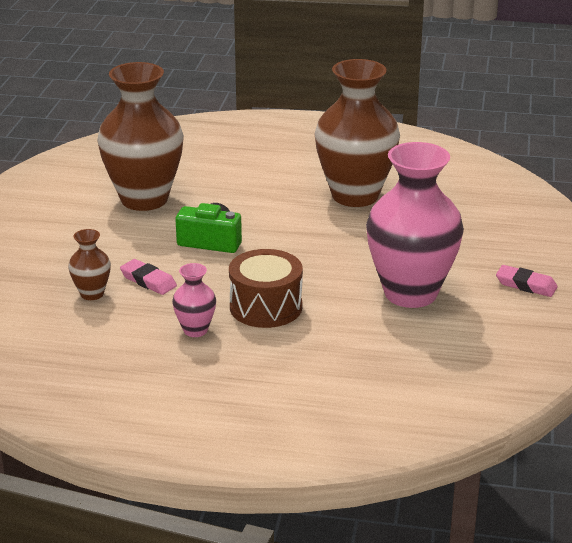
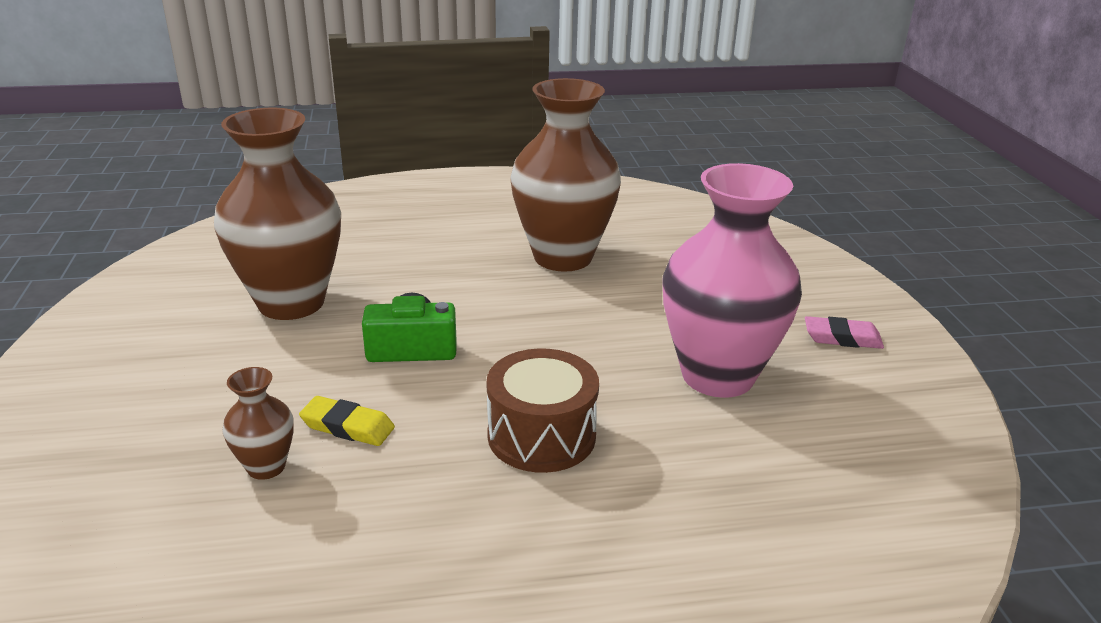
camera: 20 degrees left, 0 degrees up
(148, 281) = (347, 426): pink eraser -> yellow eraser
(195, 330) = (458, 498): pink vase -> none

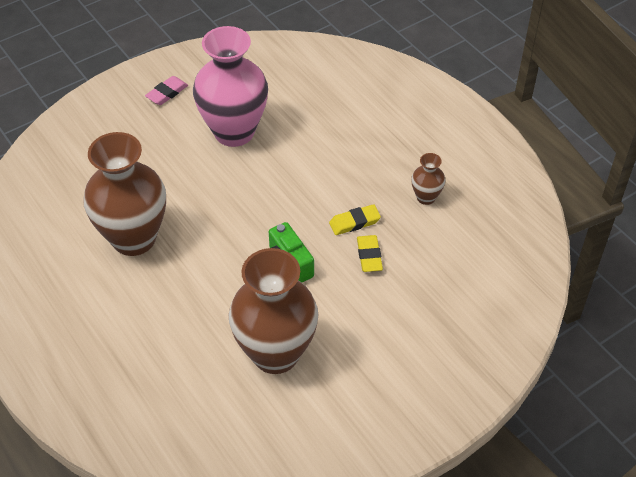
camera: 115 degrees left, 20 degrees up
(266, 467) = (417, 270): brown vase -> brown vase (426, 197)
(426, 435) = (354, 222): none -> yellow eraser
(541, 435) = (326, 180): brown drum -> none
(842, 338) = (167, 93): pink eraser -> pink eraser turned 60 degrees clockwise

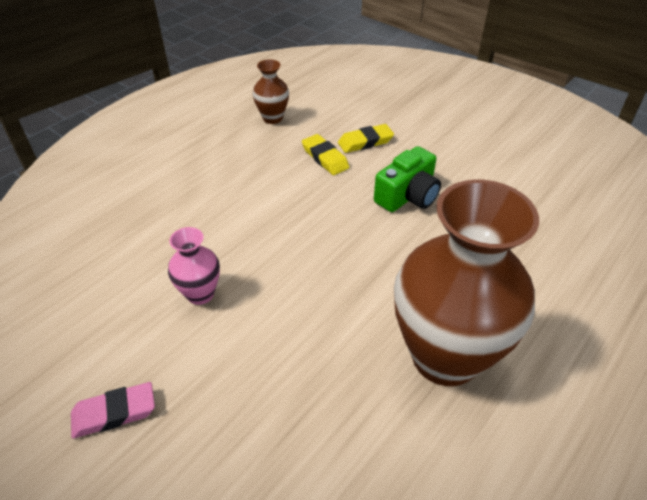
camera: 105 degrees left, 5 degrees down
(167, 93) = (114, 413): pink eraser -> pink eraser turned 45 degrees counterclockwise
(234, 132) = (200, 294): pink vase -> pink vase, size x0.44
(275, 353) = (522, 182): brown vase -> none

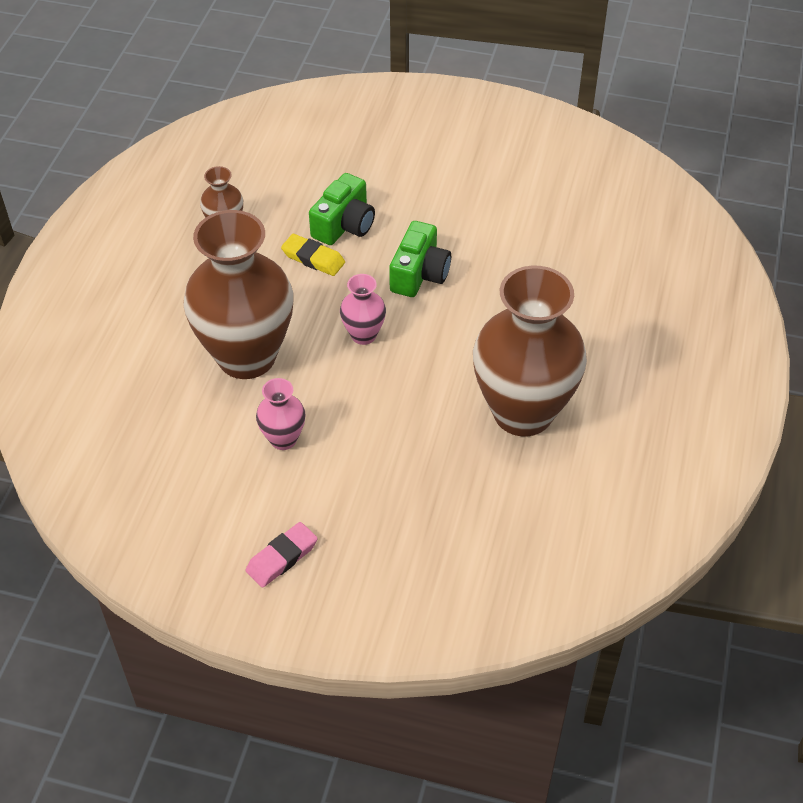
camera: 25 degrees left, 5 degrees up
(220, 213) = (247, 356): none -> brown vase
(329, 229) = (363, 335): none -> pink vase
(365, 142) = (344, 225): yellow eraser -> green camera

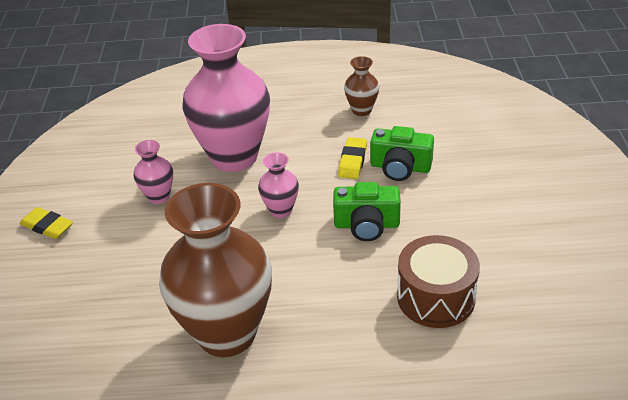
camera: 75 degrees right, 10 degrees down
(247, 356) = (234, 157): brown vase -> pink vase
(282, 557) = (47, 226): pink eraser -> yellow eraser
(536, 254) = (436, 297): none -> brown drum

